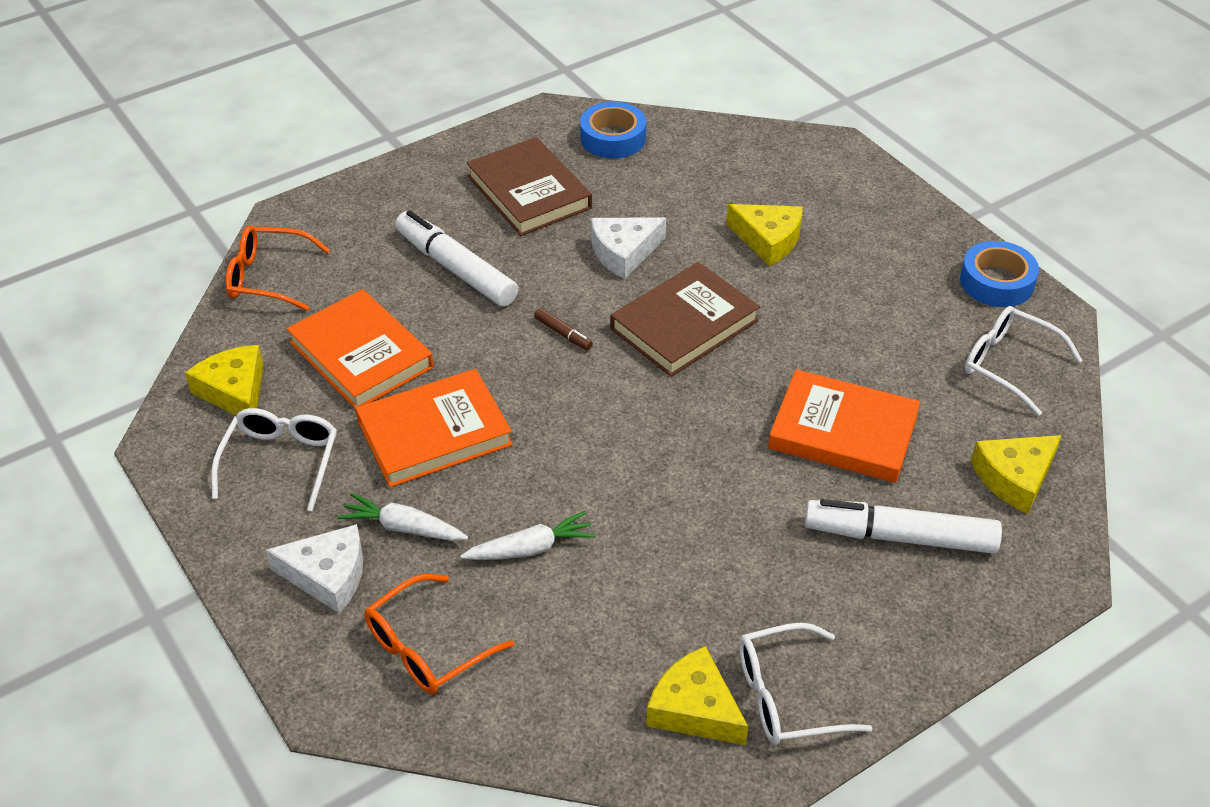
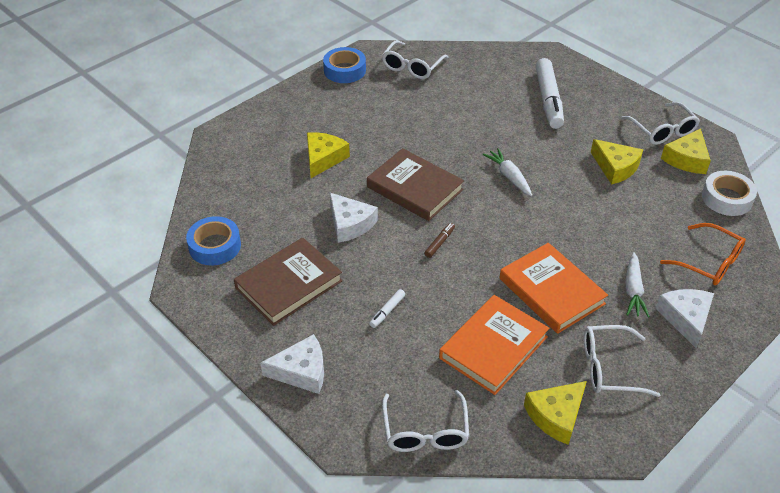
camera: 100 degrees left, 0 degrees up
(268, 277) = (425, 432): orange glasses -> white glasses
(392, 193) = (301, 371): none -> white cheese
(456, 269) = (387, 311): white marker -> white marker, size x0.43
(531, 548) = (620, 231): white carrot -> white carrot (509, 176)
(572, 735) = (726, 198): none -> white tape
(843, 432) = (483, 121): orange book -> none
(1014, 478) = (493, 66): yellow cheese -> yellow cheese (615, 167)

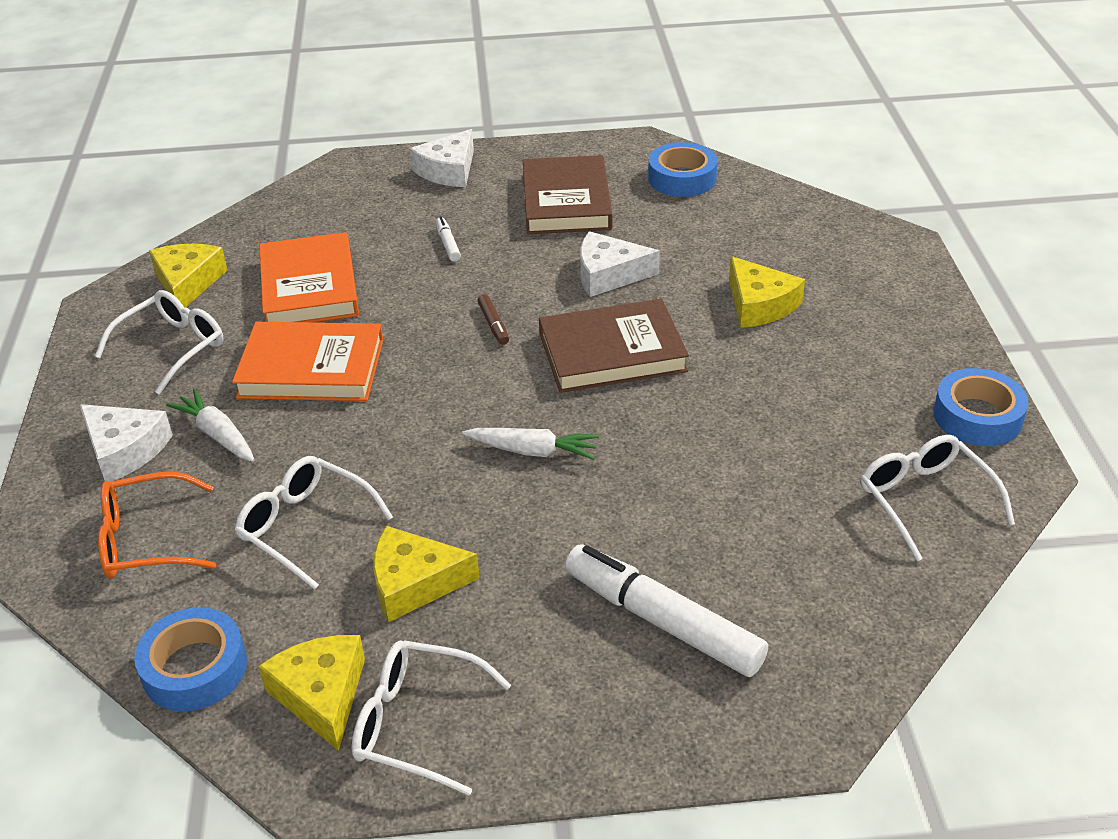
camera: 130 degrees right, 5 degrees down
(425, 432) = (291, 206): white glasses -> white glasses (305, 526)
(726, 198) = (194, 668): white tape -> blue tape

